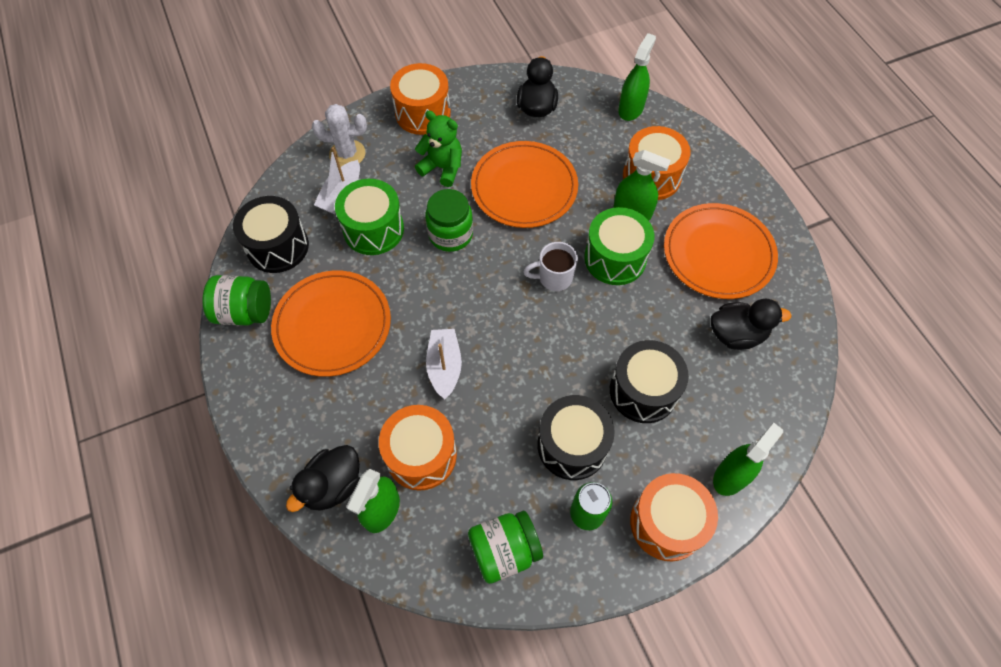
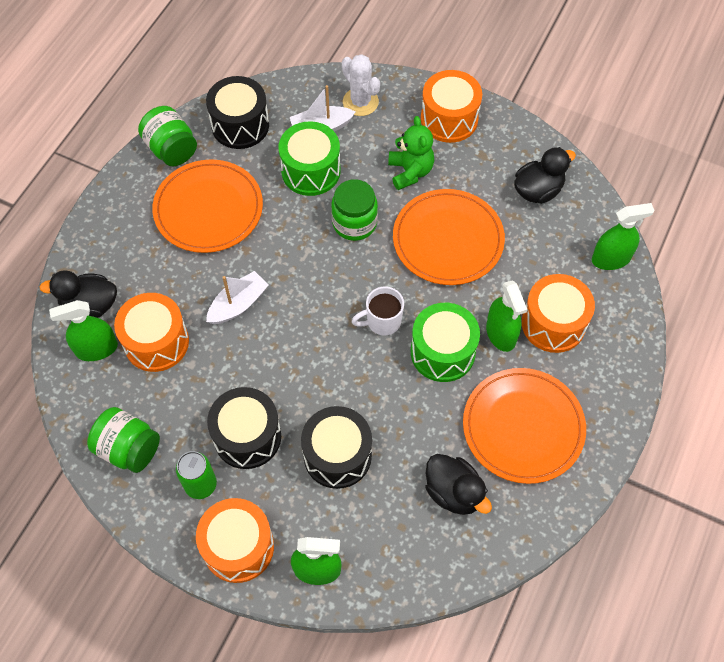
camera: 50 degrees right, 0 degrees up
(554, 278) = (382, 321): white mug -> white mug turned 60 degrees counterclockwise

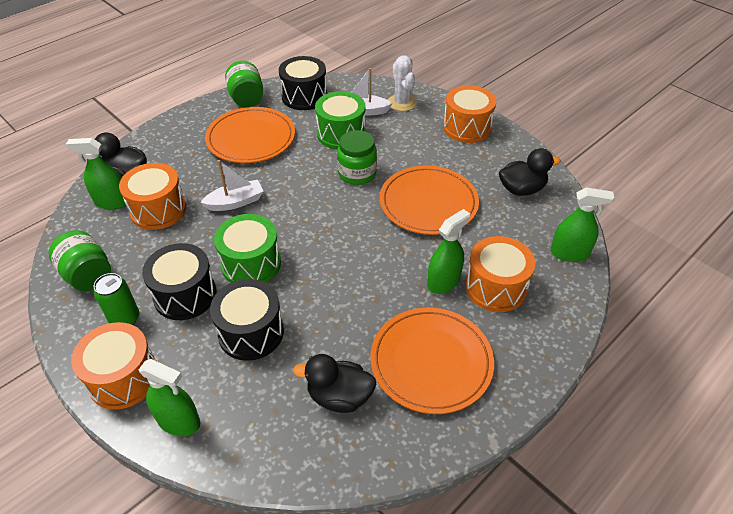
camera: 20 degrees right, 15 degrees down
(382, 321) = (344, 244): white mug -> none
(410, 172) = (419, 152): green teddy bear -> none
(442, 352) = (384, 281): green drum -> green drum (251, 264)
(454, 492) = (339, 396): black duck -> black duck turned 120 degrees clockwise
(501, 334) = (443, 282): green spray bottle -> green spray bottle turned 135 degrees counterclockwise

